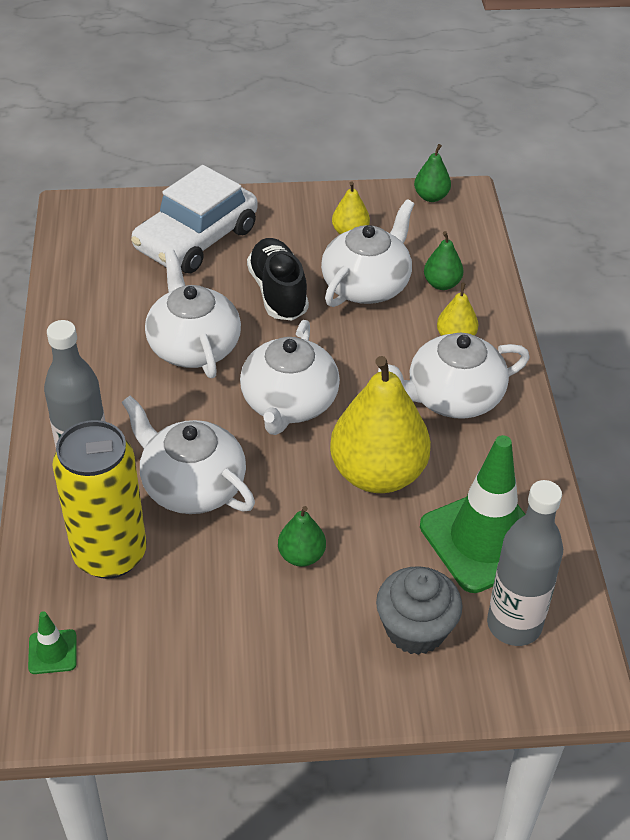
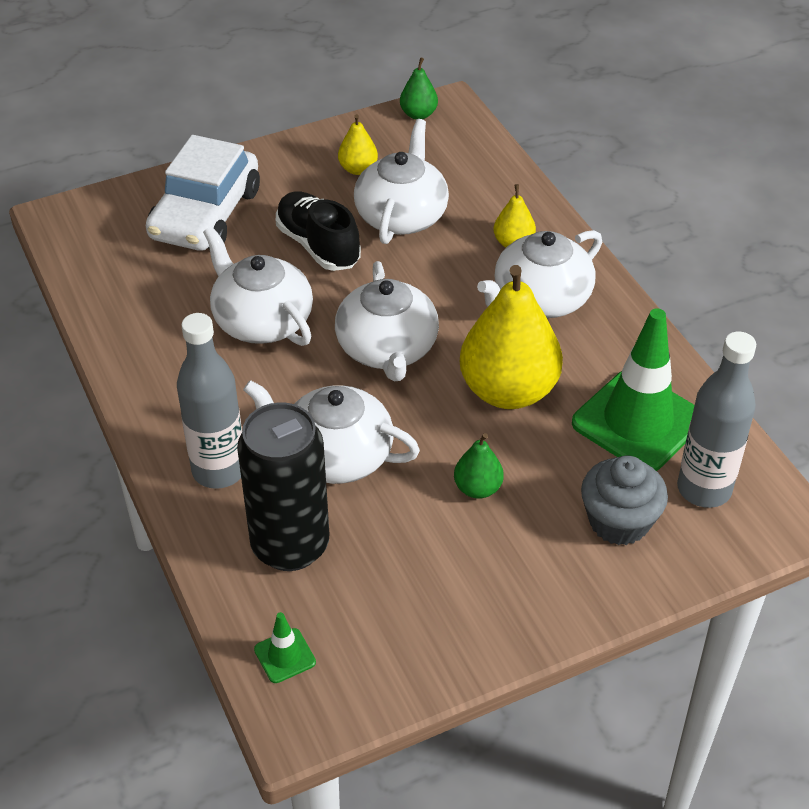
camera: 20 degrees left, 0 degrees up
(110, 554) = (290, 545): yellow can -> black can
(442, 284) = (473, 195): green pear -> none

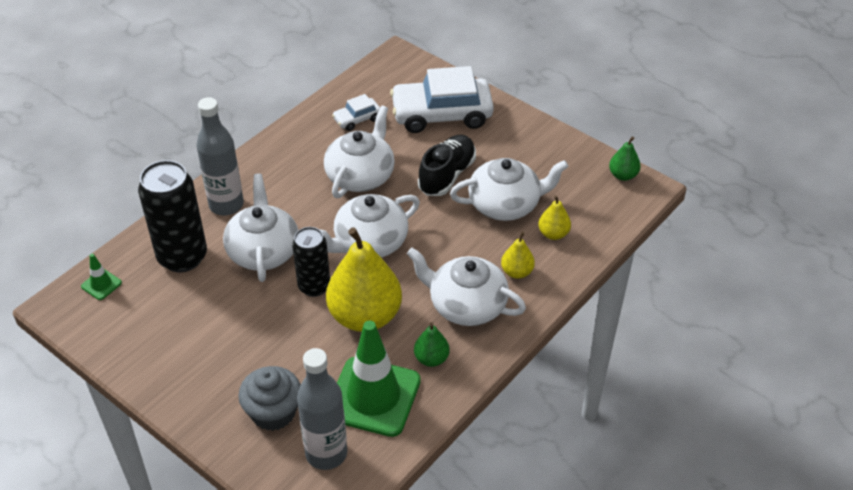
camera: 65 degrees right, 0 degrees up
(151, 291) = (357, 119): none -> white car
(358, 169) = (538, 166): yellow pear -> yellow pear (553, 234)
(431, 423) = (314, 286): none -> black can
(477, 488) = (268, 329): green pear -> green pear (431, 359)

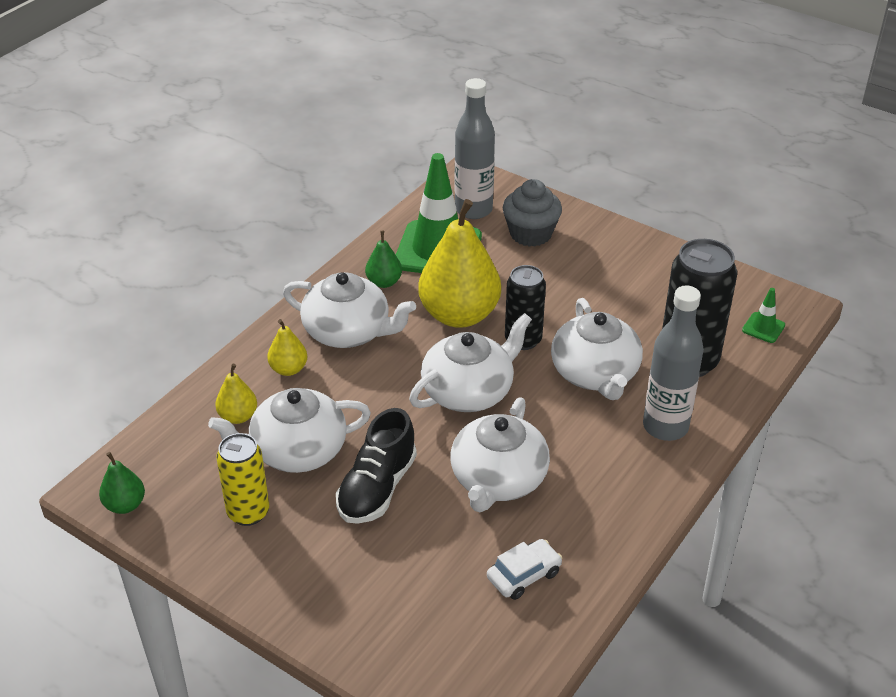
camera: 175 degrees right, 5 degrees down
(441, 114) = (390, 594): white car -> none
(536, 165) = (248, 512): none -> yellow can

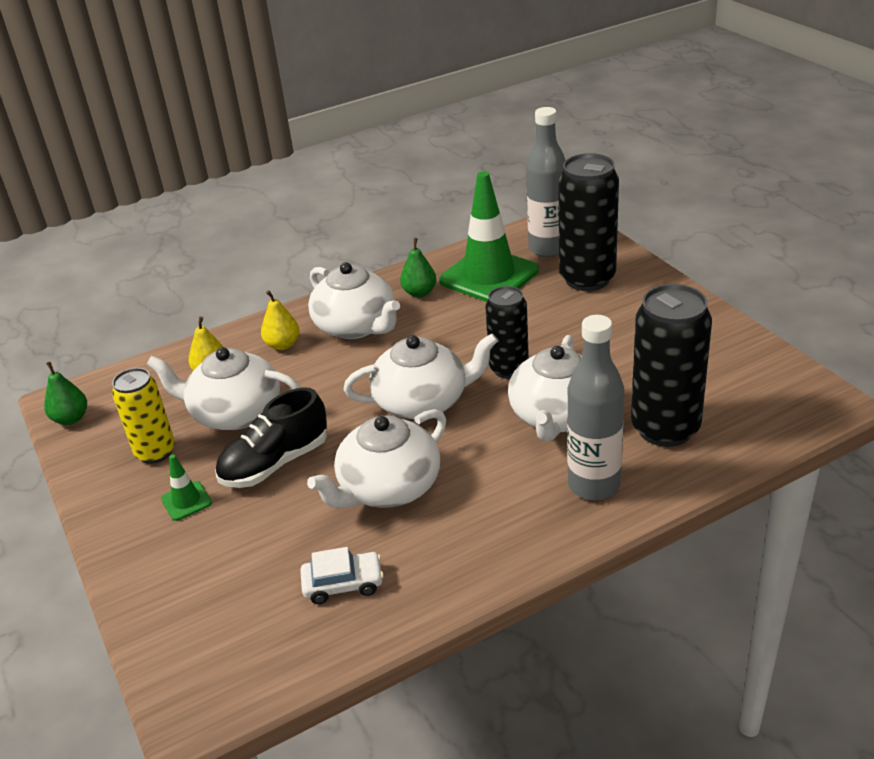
camera: 30 degrees right, 5 degrees down
(459, 315) = (465, 334): yellow pear -> none
(530, 234) = (587, 279): grey cupcake -> black can
(763, 328) = (775, 416): green traffic cone -> green traffic cone (186, 501)

